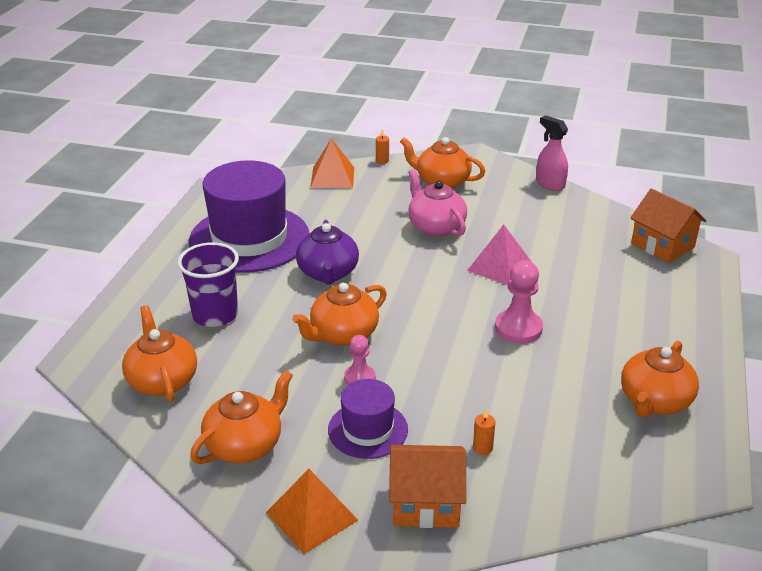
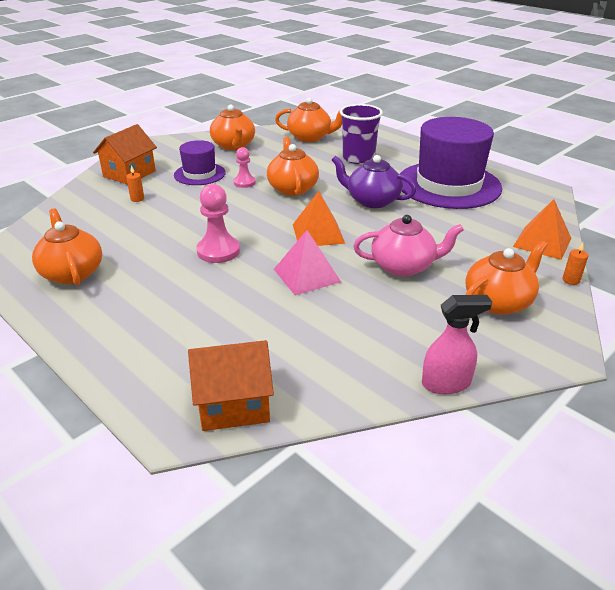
camera: 120 degrees right, 0 degrees up
(312, 516) = (166, 149): orange pyramid -> orange pyramid (318, 233)

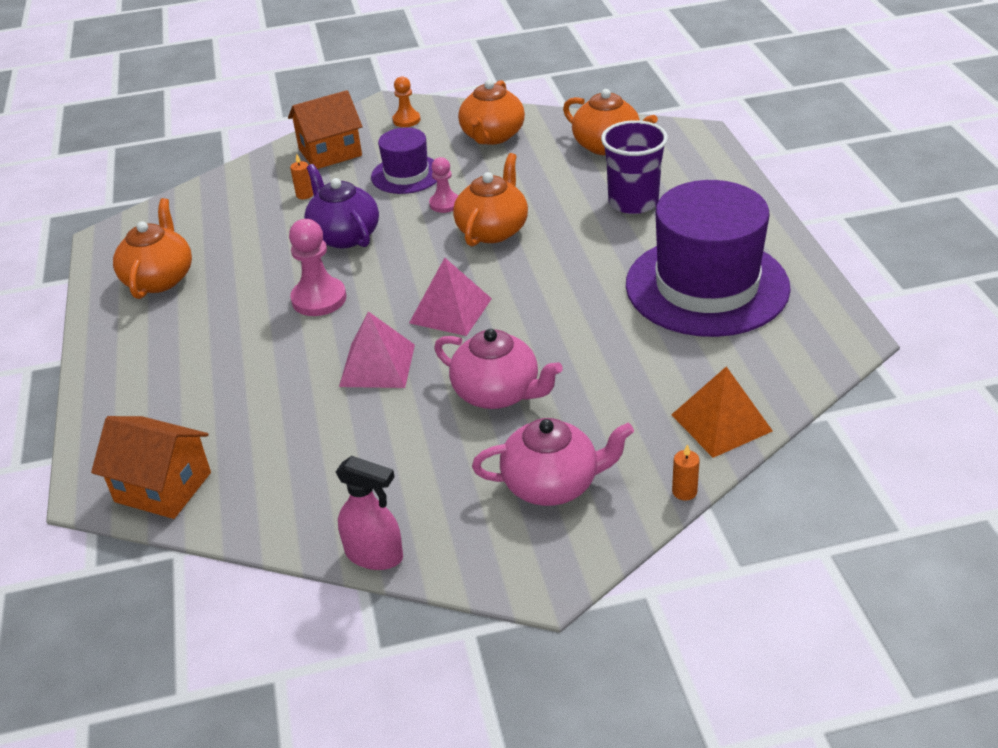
camera: 35 degrees right, 5 degrees up
(165, 148) = (406, 120): none -> orange pawn
(318, 233) = (450, 310): orange pyramid -> pink pyramid
(372, 201) = (570, 281): purple teapot -> purple teapot (344, 235)
(498, 302) = (552, 484): orange teapot -> pink teapot

